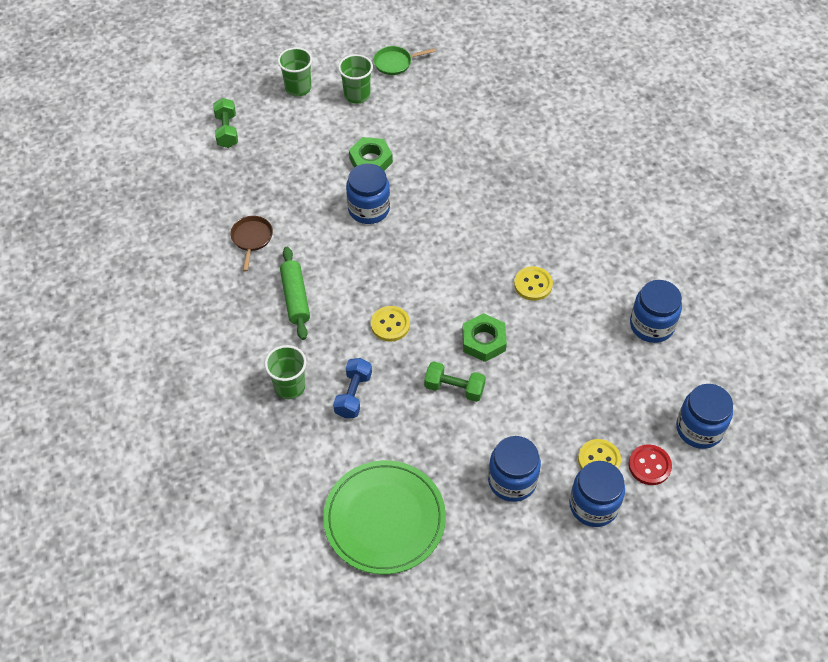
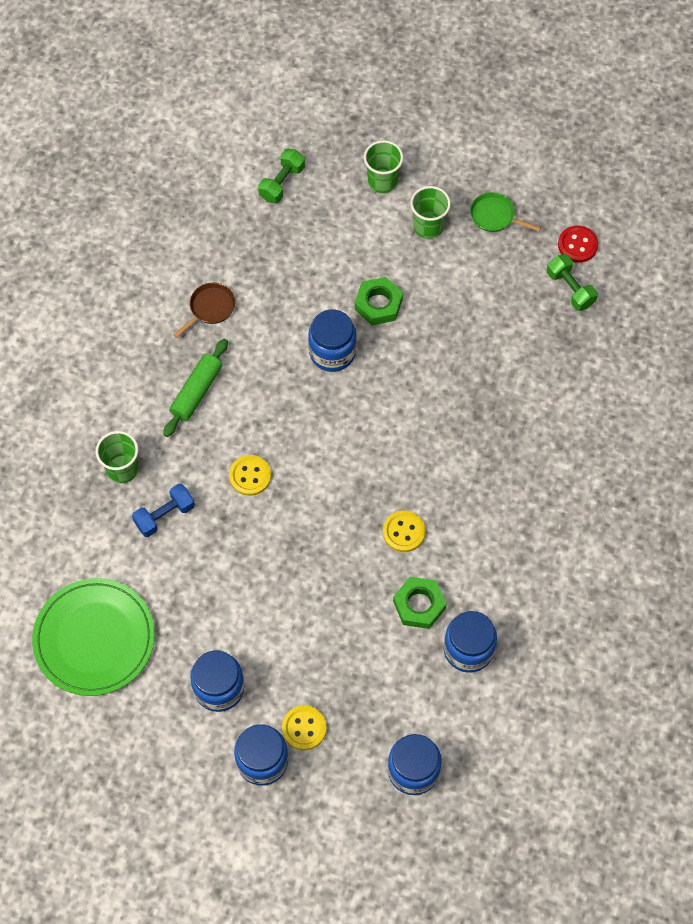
camera: 40 degrees right, 10 degrees up
(454, 388) = (248, 573): green dumbbell -> green dumbbell (570, 289)
(483, 341) = (312, 551): green nut -> green nut (419, 605)
(649, 465) = (340, 766): red button -> red button (577, 245)

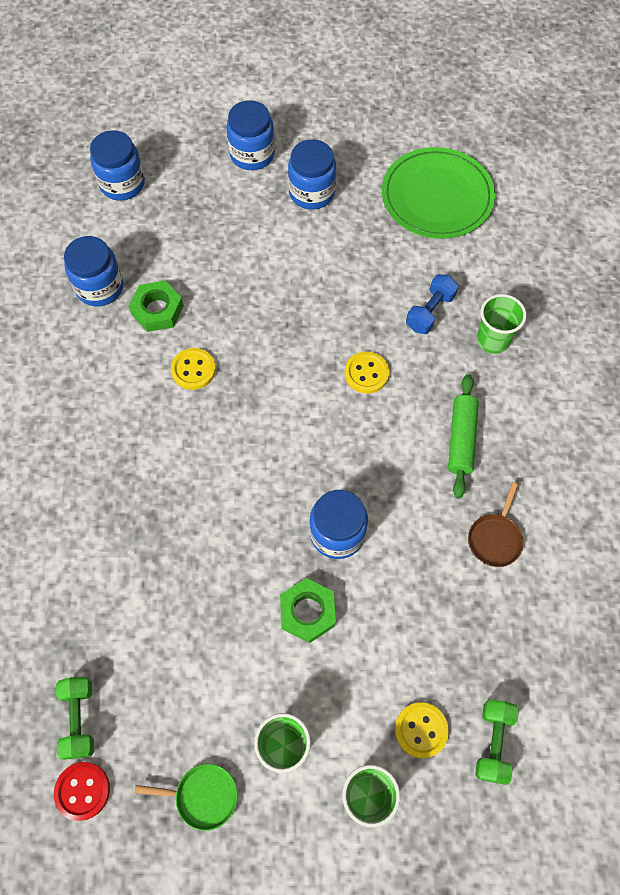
camera: 160 degrees right, 0 degrees up
(304, 728) = (226, 186): yellow button -> yellow button (421, 730)
(570, 289) = (79, 719): green dumbbell -> green dumbbell turned 45 degrees clockwise

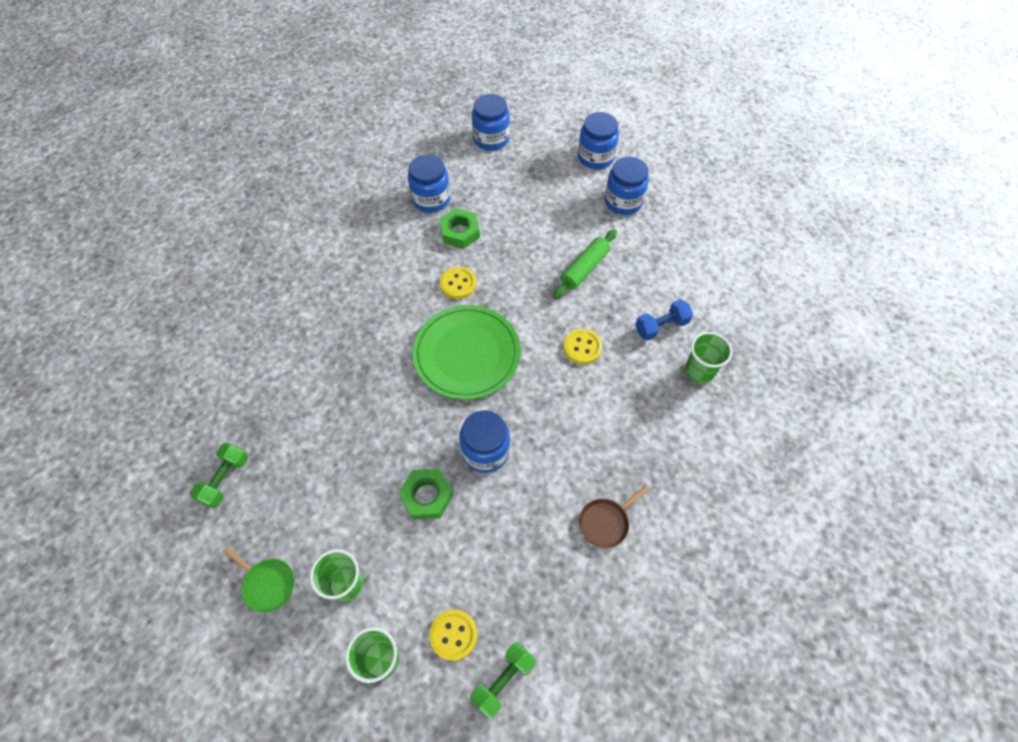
camera: 30 degrees right, 5 degrees down
(82, 791) = (194, 530): red button -> none
(437, 196) = (720, 245): green plate -> green plate (467, 354)
(461, 439) = (626, 432): green rolling pin -> green rolling pin (584, 269)

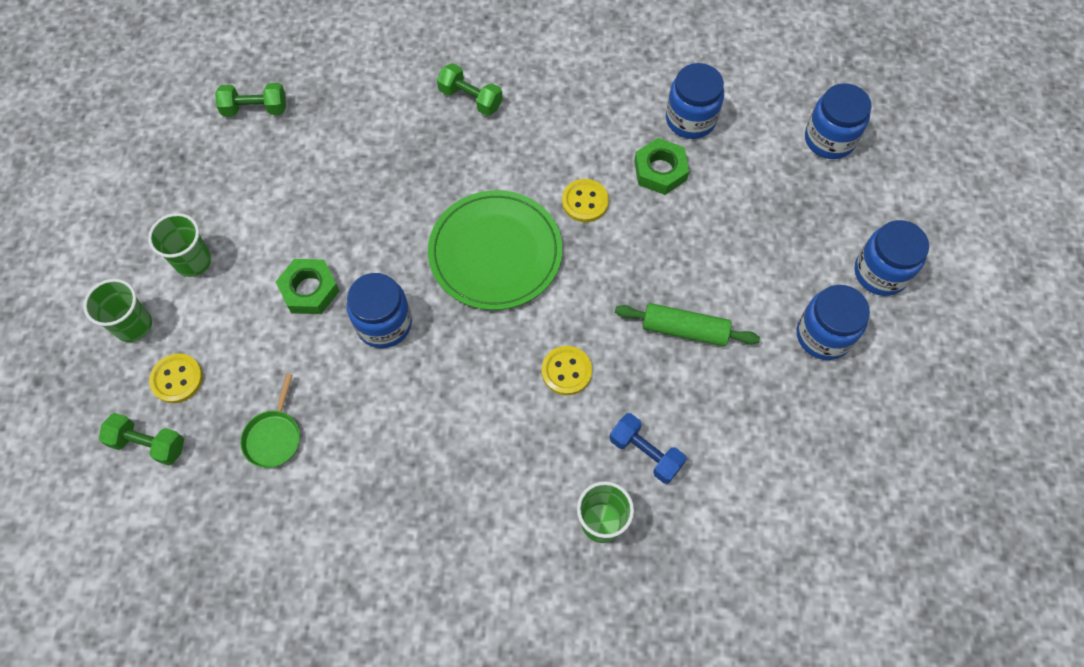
camera: 65 degrees right, 5 degrees up
(267, 584) = (170, 196): green pan -> green pan (274, 436)
(326, 319) = (470, 99): none -> green dumbbell
(606, 522) = (352, 481): brown pan -> none

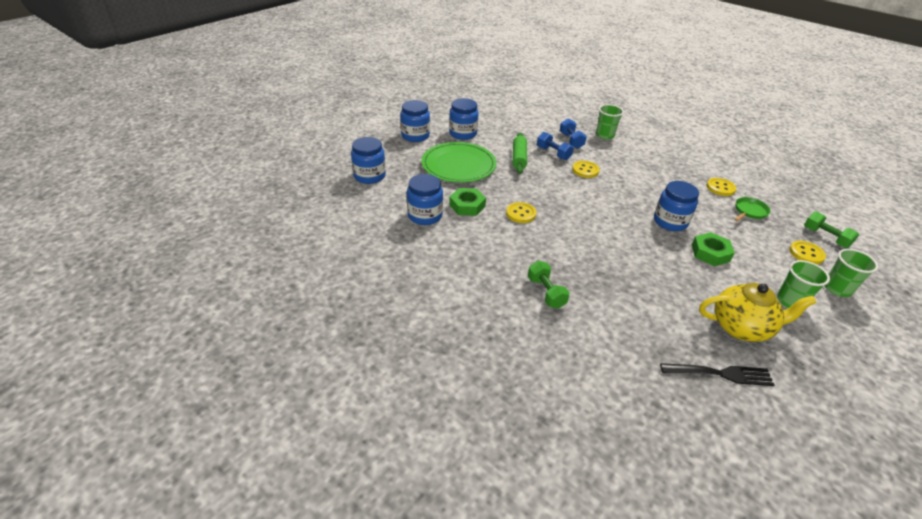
camera: 145 degrees left, 25 degrees down
(245, 182) = (741, 327): none -> yellow teapot
(255, 109) = (721, 374): green dumbbell -> black fork
(335, 479) = (720, 188): none -> yellow button
(495, 252) = (588, 218): green plate -> green plate (458, 165)
(645, 385) = (553, 153): none -> blue dumbbell
(684, 329) = (519, 158): green rolling pin -> green rolling pin turned 45 degrees clockwise

